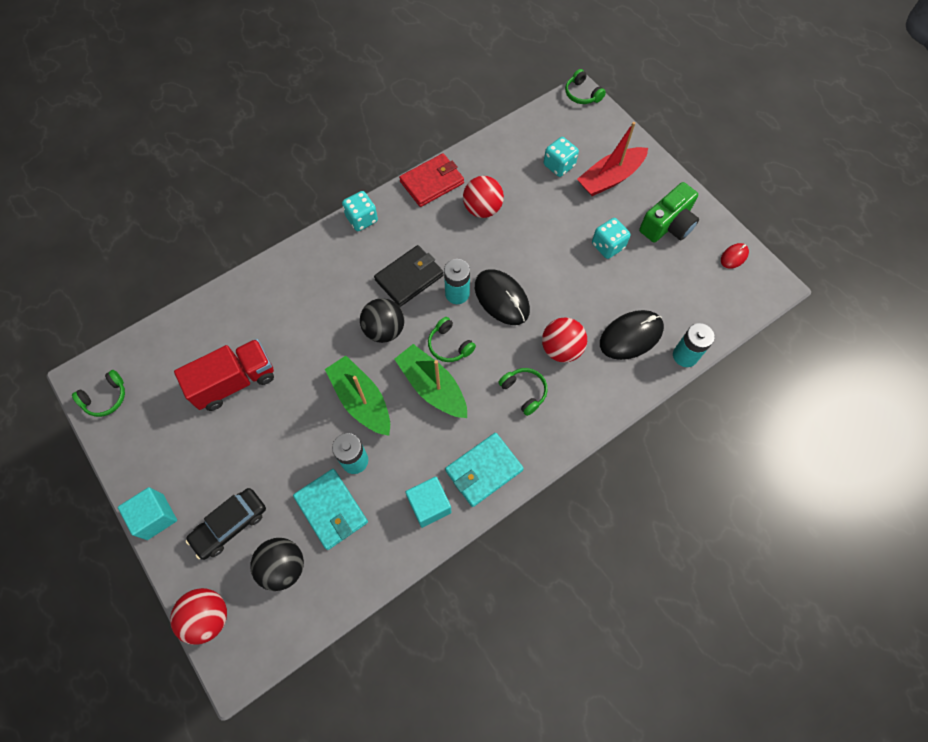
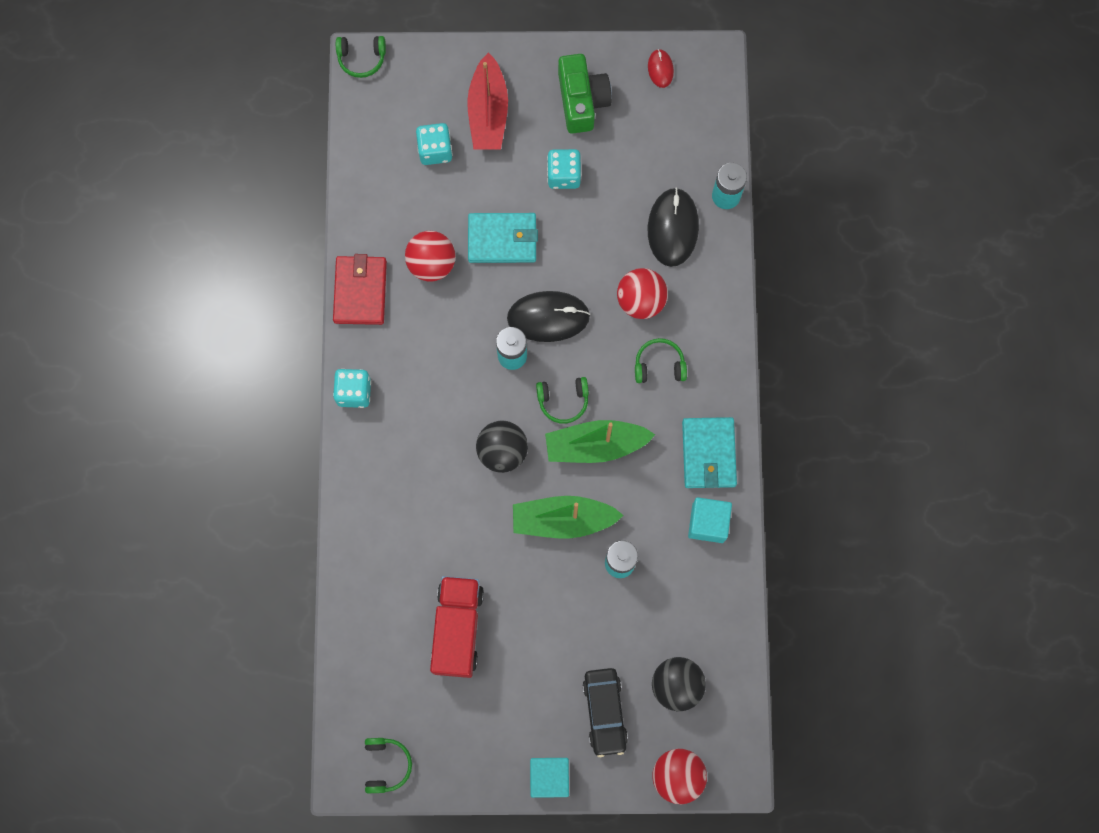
camera: 55 degrees left, 10 degrees up
(331, 509) = (652, 612): turquoise wallet -> turquoise wallet (502, 239)
(409, 277) = (460, 389): black wallet -> none

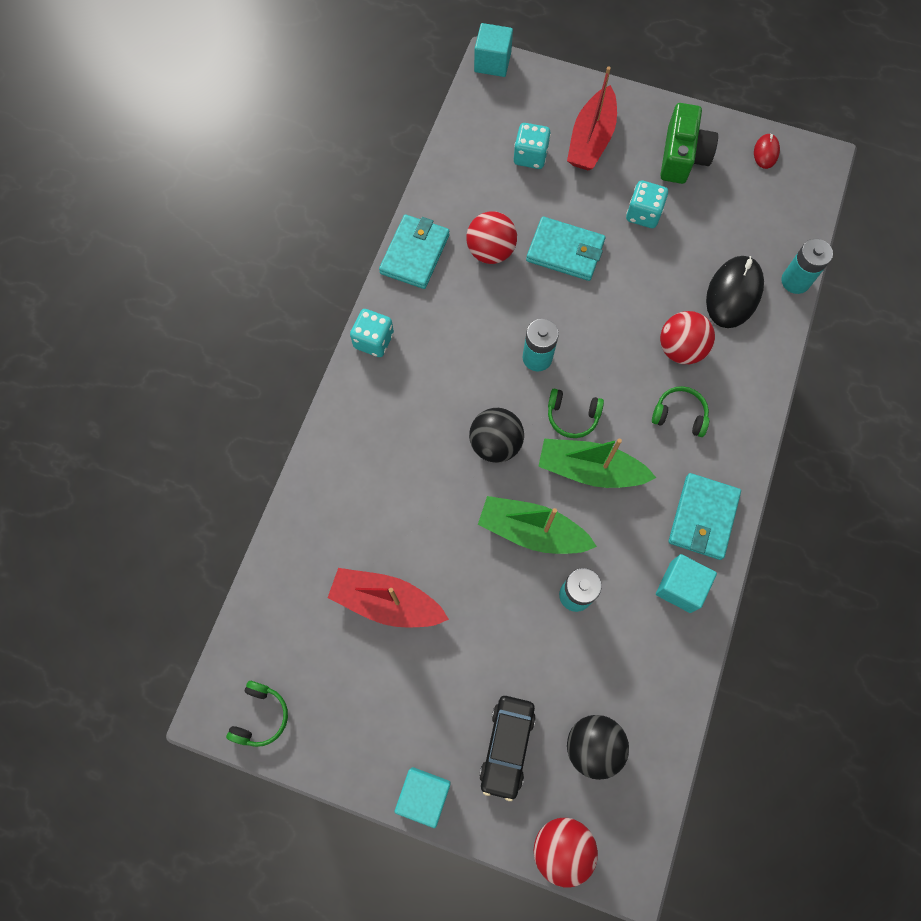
camera: 20 degrees right, 5 degrees down
(360, 291) = (415, 254): red wallet -> turquoise wallet
(361, 58) = (492, 62): green headphones -> turquoise cube
(457, 629) = (386, 602): red truck -> red boat
(548, 317) = (584, 334): black mouse -> none

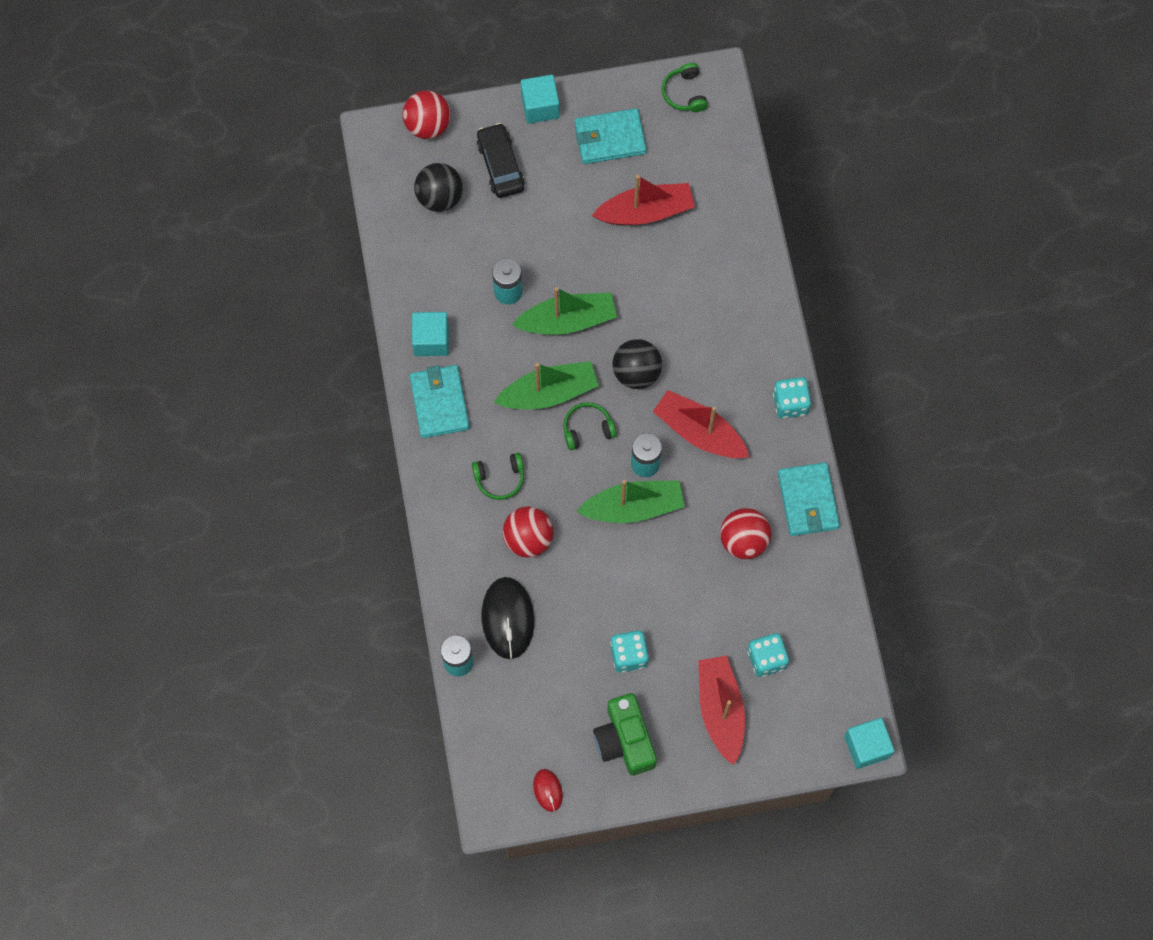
camera: 150 degrees right, 0 degrees up
(471, 359) = (699, 432): none -> red boat
(565, 251) = (678, 577): turquoise wallet -> turquoise wallet (610, 138)
(570, 327) = (633, 507): none -> green boat

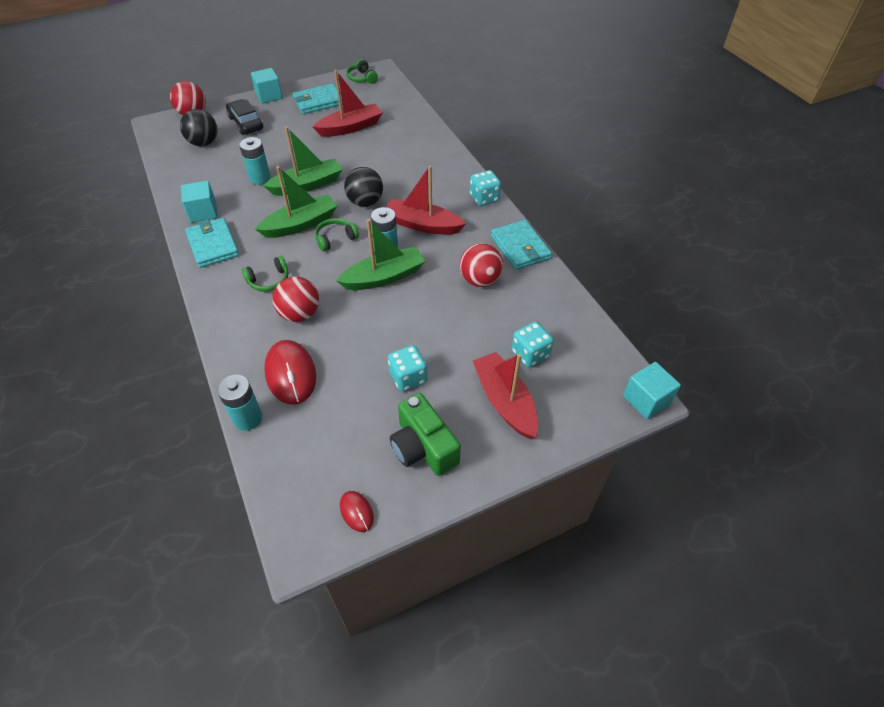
camera: 15 degrees left, 20 degrees down
(508, 618) = (290, 374): black mouse -> red mouse

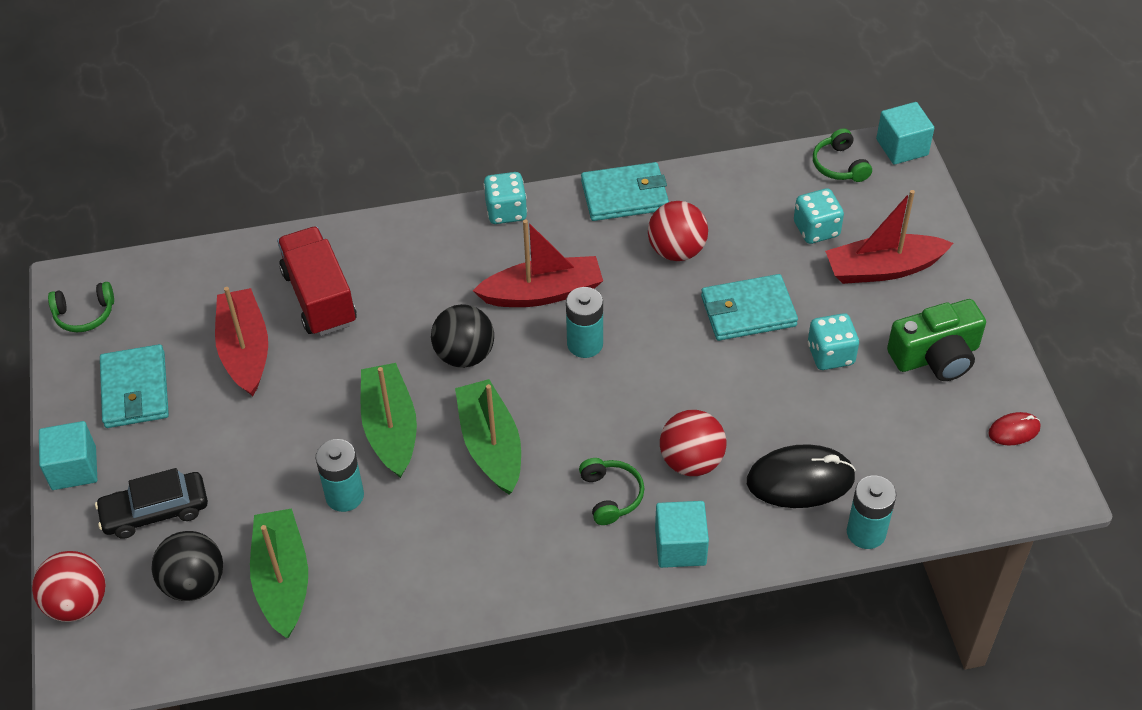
camera: 75 degrees left, 0 degrees up
(203, 212) = (411, 584): turquoise cube -> turquoise cube (680, 546)
(213, 245) = (504, 570): turquoise wallet -> turquoise wallet (748, 311)
(290, 374) = (800, 480): red mouse -> black mouse
(335, 239) = (540, 403): green headphones -> green headphones (839, 165)
(384, 277) = (642, 354): green boat -> green boat (282, 580)
(393, 143) = (319, 297): none -> red truck
(422, 225) = (542, 293): red boat -> red boat turned 135 degrees counterclockwise

